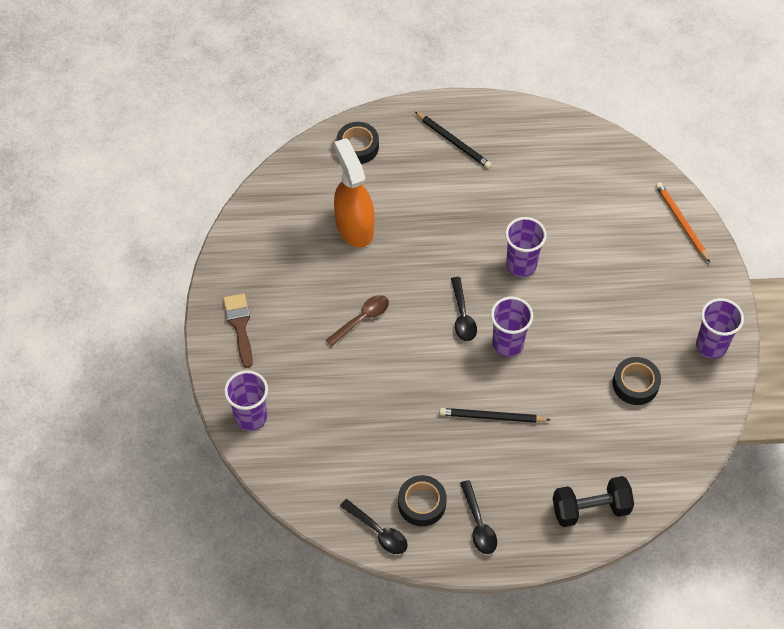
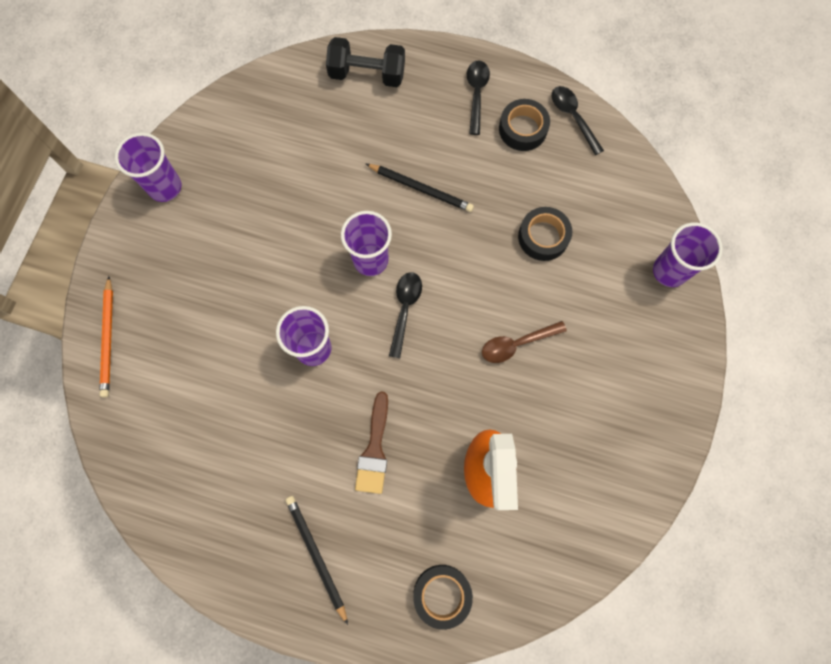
camera: 160 degrees left, 15 degrees up
(240, 326) = (657, 384): brown brush -> brown brush (374, 449)
(635, 384) = (263, 174): black tape -> black tape (543, 237)

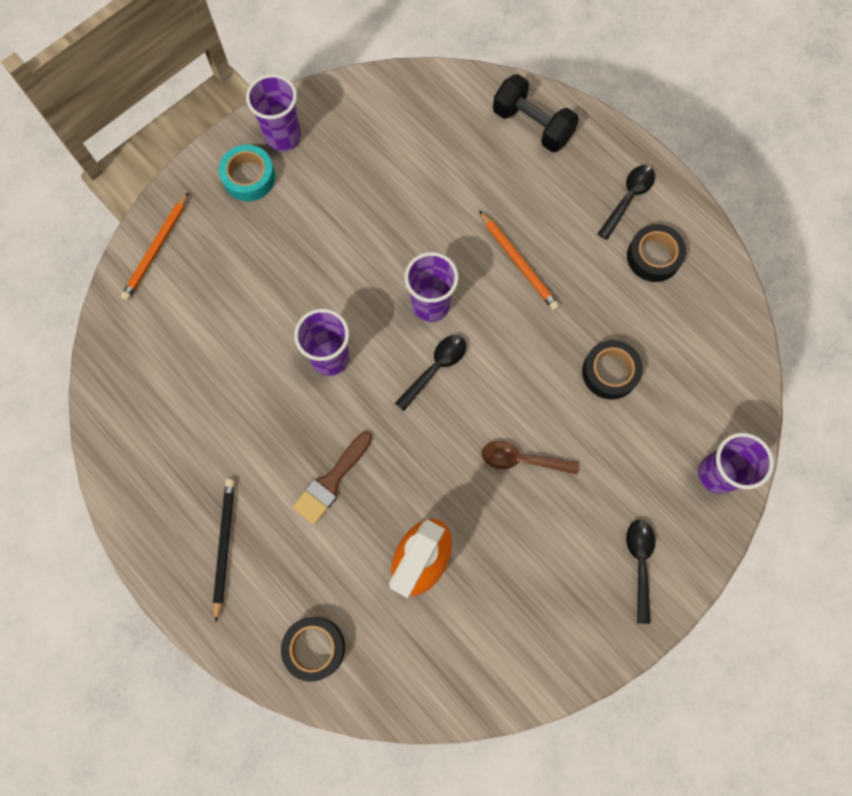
camera: 30 degrees right, 0 degrees up
(155, 236) = (249, 177): none -> turquoise tape
(421, 188) = (518, 262): black pencil -> orange pencil
(573, 117) = (711, 271): black spoon -> black spoon (639, 563)

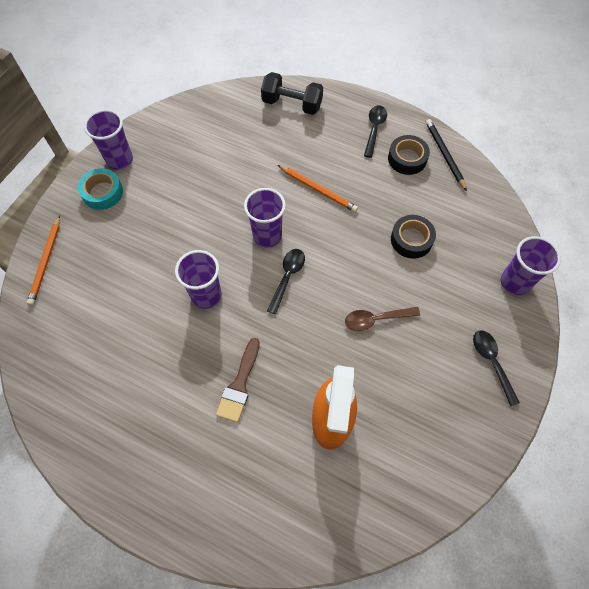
camera: 20 degrees left, 10 degrees down
(224, 546) = (170, 466): black pencil -> black pencil (444, 155)
(314, 648) = (273, 522): black tape -> none

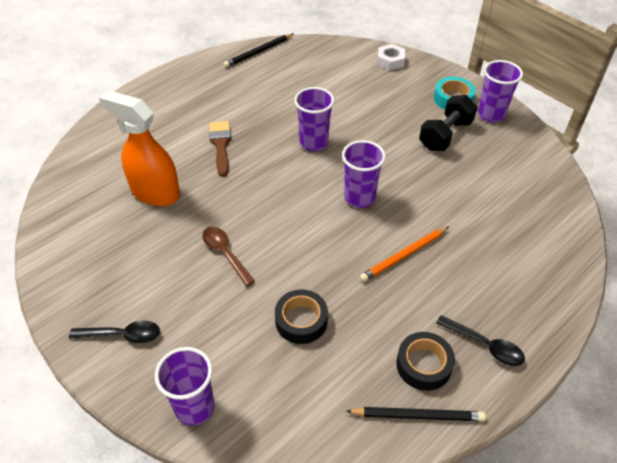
camera: 110 degrees right, 15 degrees down
(46, 262) = (390, 61): orange pencil -> white nut
(54, 414) = (258, 52): none -> black pencil
(239, 385) = (221, 145): brown brush -> brown brush turned 45 degrees clockwise
(287, 277) = (305, 200): black spoon -> none
(292, 104) = (547, 269): black dumbbell -> black dumbbell (445, 135)
(376, 319) = (225, 253): brown spoon -> brown spoon turned 45 degrees counterclockwise

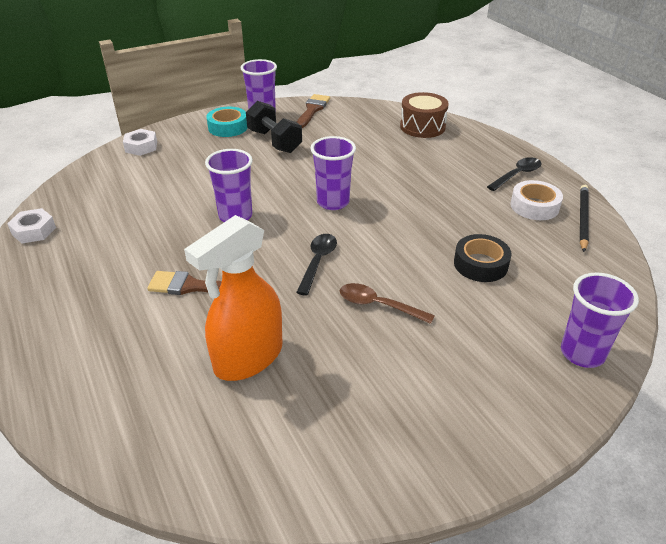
camera: 75 degrees left, 10 degrees down
(122, 335) = (483, 409): black spoon -> black spoon (318, 262)
(225, 253) = (378, 305): brown spoon -> brown spoon turned 45 degrees clockwise
(258, 52) = (34, 231): black pencil -> white nut
(404, 255) = (415, 192): orange pencil -> none
(423, 365) = (534, 206): black tape -> white tape
(526, 147) = (312, 110): none -> brown brush
(548, 243) = (422, 127): none -> brown drum

